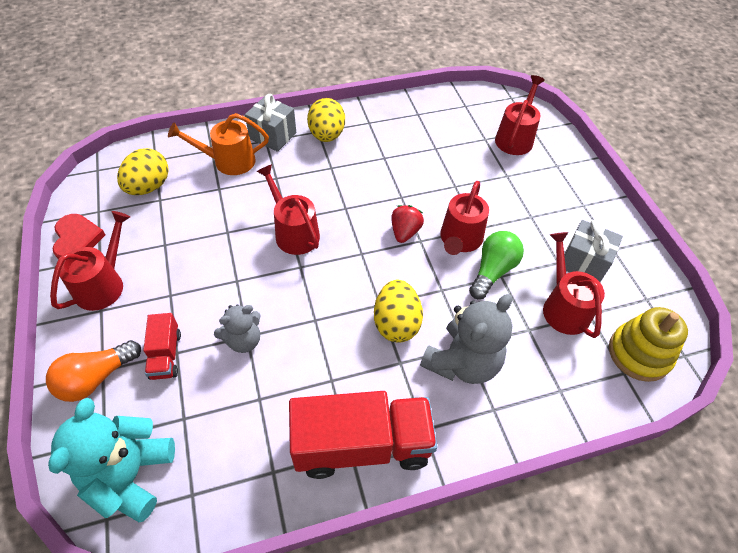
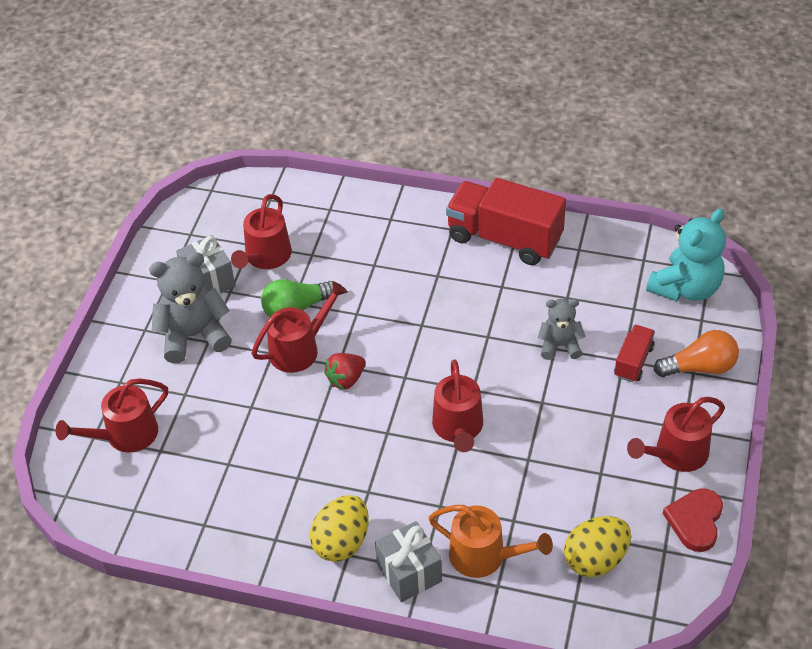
camera: 145 degrees left, 5 degrees down
(396, 323) = (418, 304): yellow egg -> none
(462, 362) = (387, 255): grey teddy bear -> grey teddy bear (193, 336)
(639, 353) = (244, 205): yellow stacking toy -> none

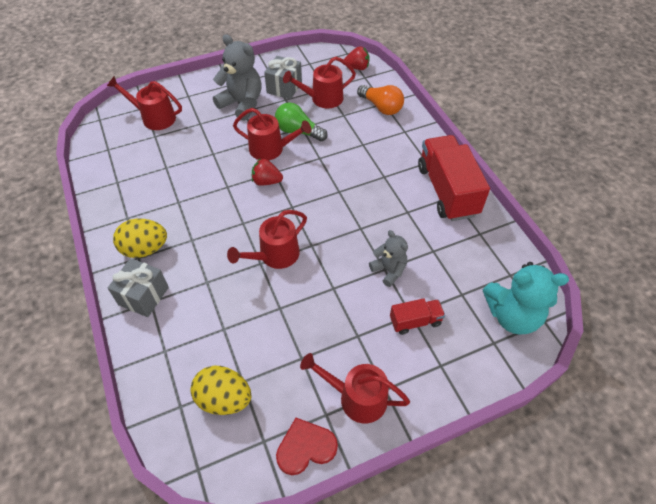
camera: 50 degrees right, 5 degrees up
(246, 196) = (357, 67): none -> red strawberry
(484, 556) = (183, 329): orange watering can -> none
(699, 367) = (449, 367): orange light bulb -> orange light bulb (381, 107)

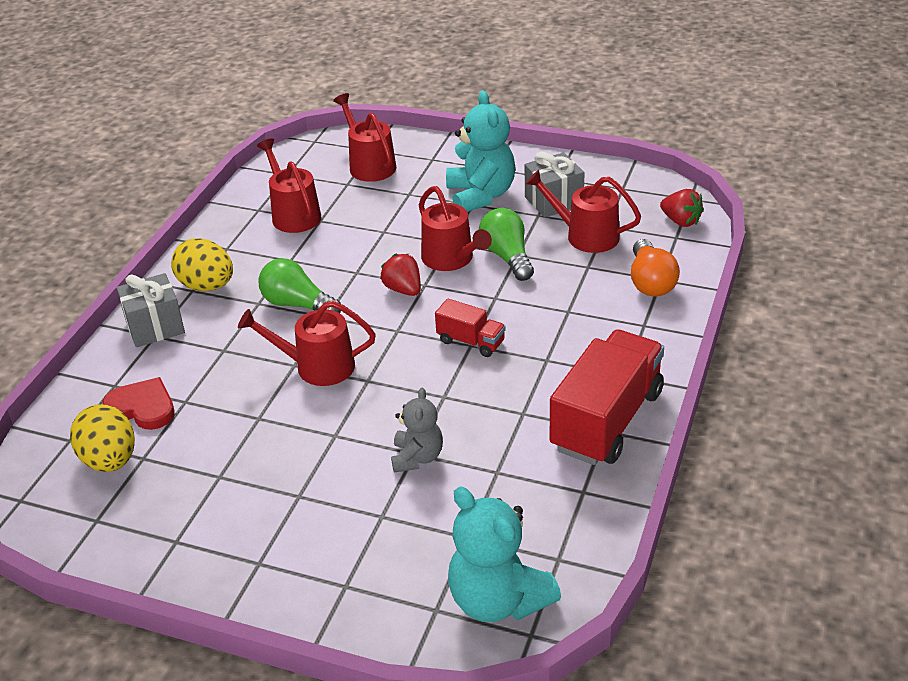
camera: 45 degrees right, 15 degrees down
(217, 226) = (297, 304): none -> green light bulb
(242, 104) = (481, 195): grey teddy bear -> turquoise teddy bear
(305, 447) = (122, 553): red heart -> red heart (142, 407)
(357, 397) = (222, 549): red watering can -> red watering can (293, 214)
(415, 321) = (377, 525): red truck -> red truck (471, 341)

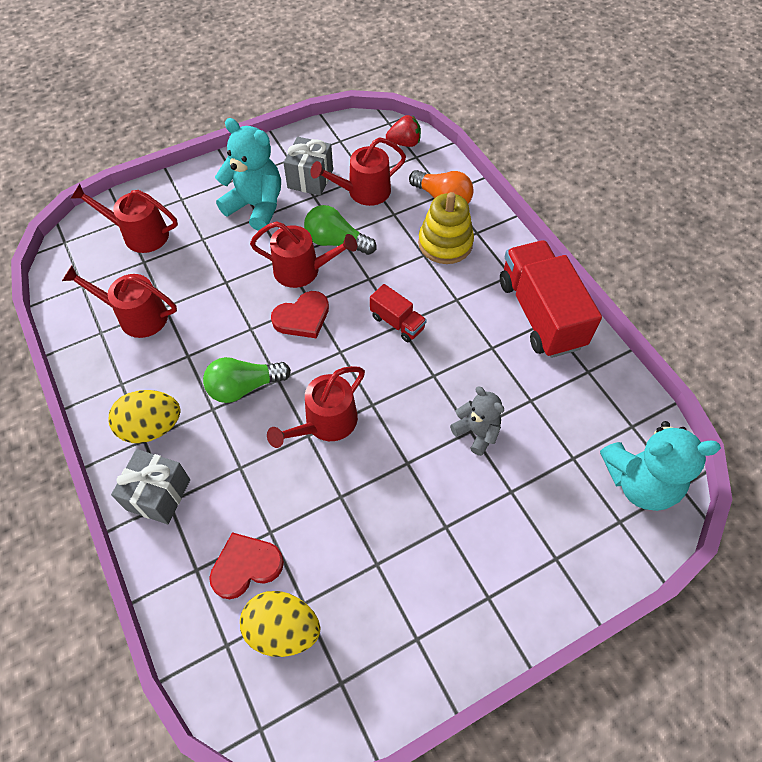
camera: 50 degrees left, 20 degrees up
(403, 289) = (302, 317): red strawberry -> red heart
(471, 341) = (397, 322): red truck -> red truck turned 60 degrees clockwise
(601, 314) = (445, 243): none -> yellow stacking toy

